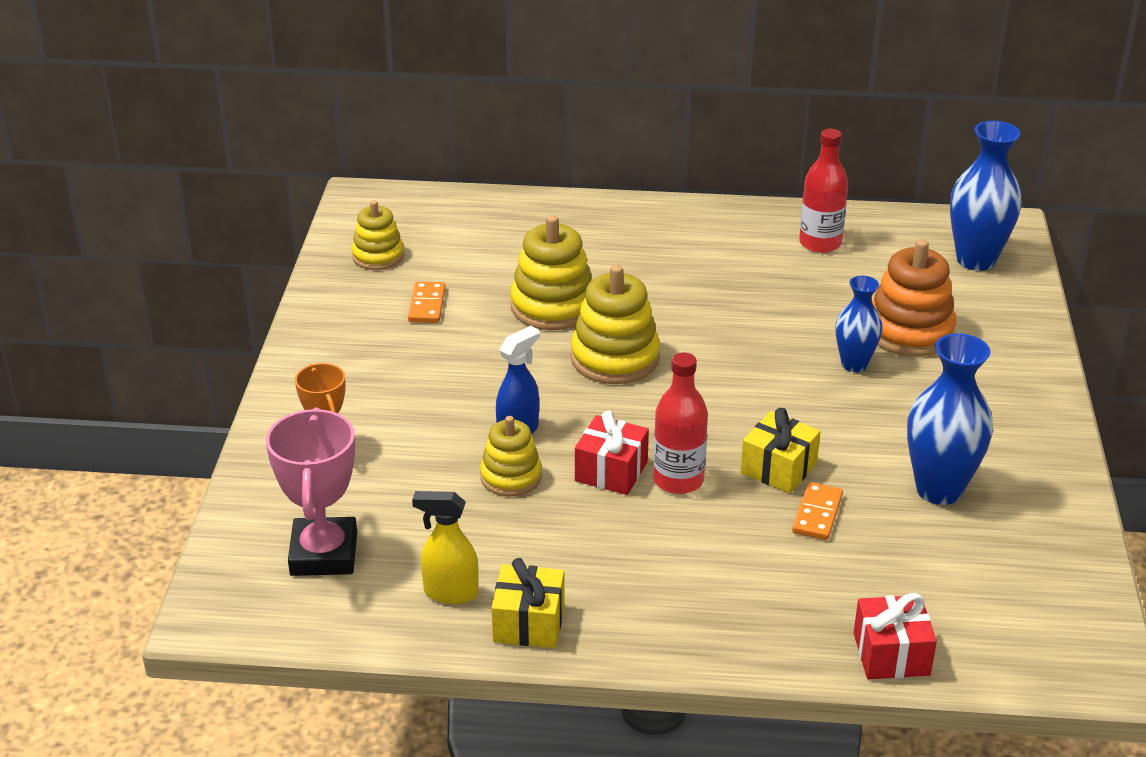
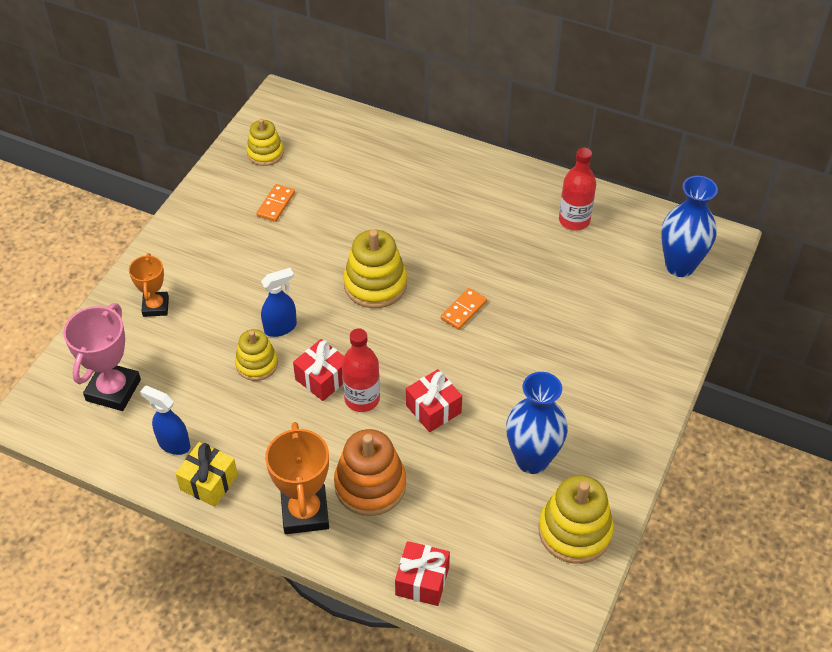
camera: 20 degrees right, 15 degrees up
(450, 593) = (173, 444): yellow spray bottle -> blue spray bottle
(553, 306) = (358, 228): yellow stacking toy -> yellow stacking toy (574, 531)
(684, 621) = (305, 512): none -> orange trophy
(778, 468) = (433, 409): yellow gift -> red gift
(817, 514) = (438, 454): orange domino -> orange domino (463, 310)
(854, 364) = (536, 336): blue vase -> none
(909, 332) = (592, 318): orange stacking toy -> orange stacking toy (370, 485)

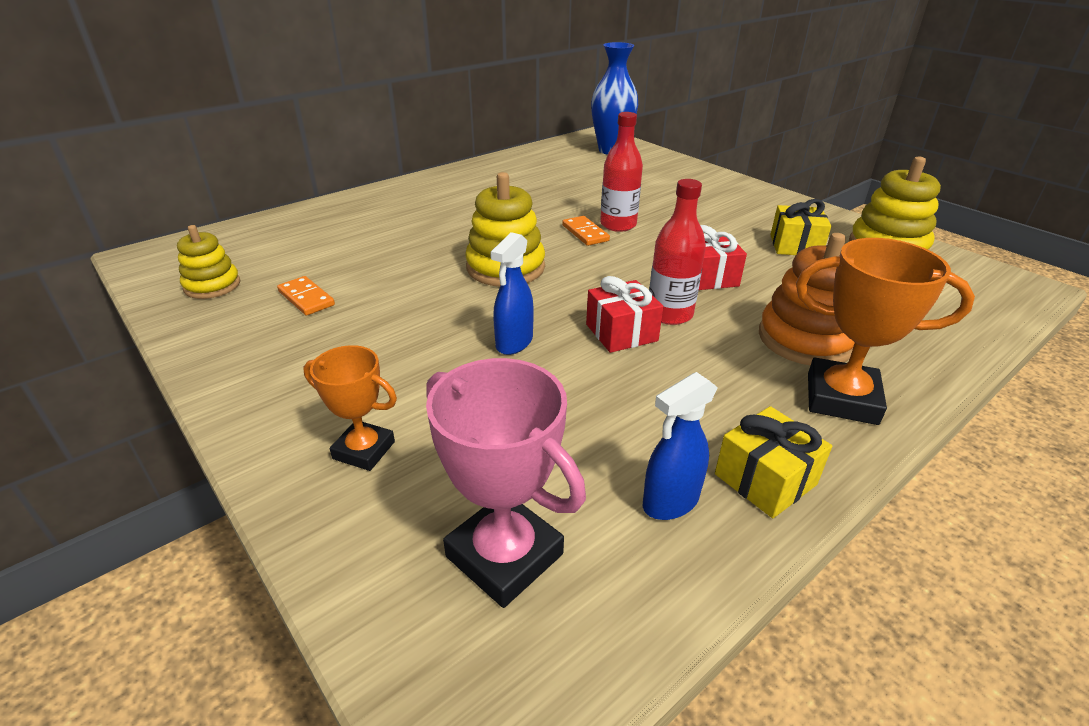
camera: 65 degrees left, 15 degrees down
(257, 364) = (561, 377): yellow stacking toy -> none
(281, 327) = (514, 343): blue spray bottle -> blue spray bottle turned 150 degrees counterclockwise
(422, 581) = (955, 339): red gift -> none
(532, 460) = (795, 246): blue vase -> yellow gift
(574, 220) = (524, 169): red bottle -> red bottle (618, 225)

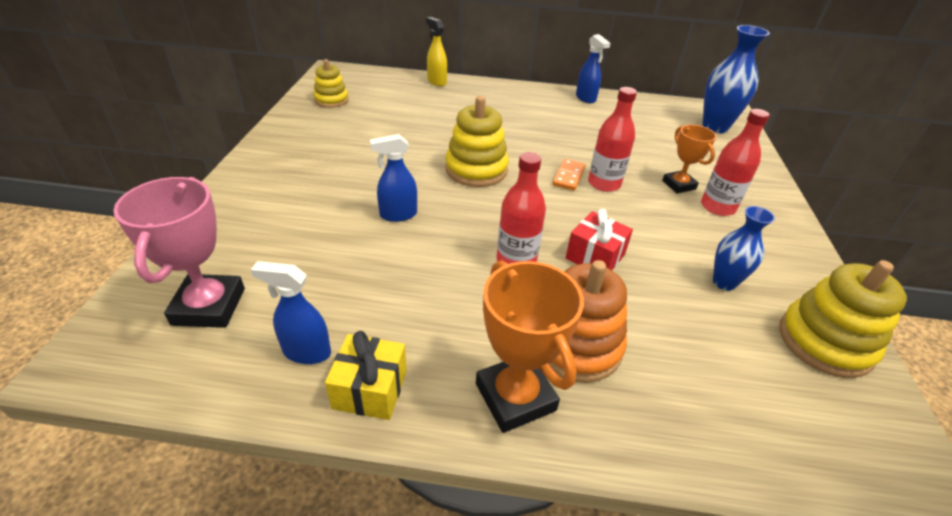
camera: 45 degrees right, 5 degrees up
(306, 298) = (354, 129): orange domino -> none
(309, 213) = (436, 81): none -> yellow spray bottle
(364, 450) = (249, 218): orange trophy -> orange trophy (678, 185)
(482, 168) = (585, 98): none -> blue spray bottle
(621, 332) = (464, 250): red gift -> none
(709, 202) = (717, 207): none -> red bottle
(795, 246) = (724, 282): yellow gift -> blue vase

